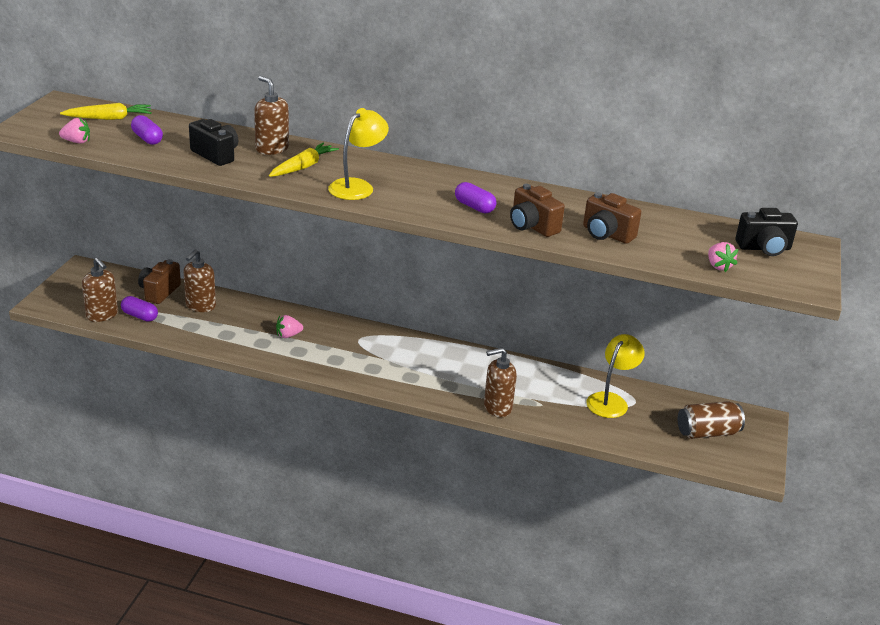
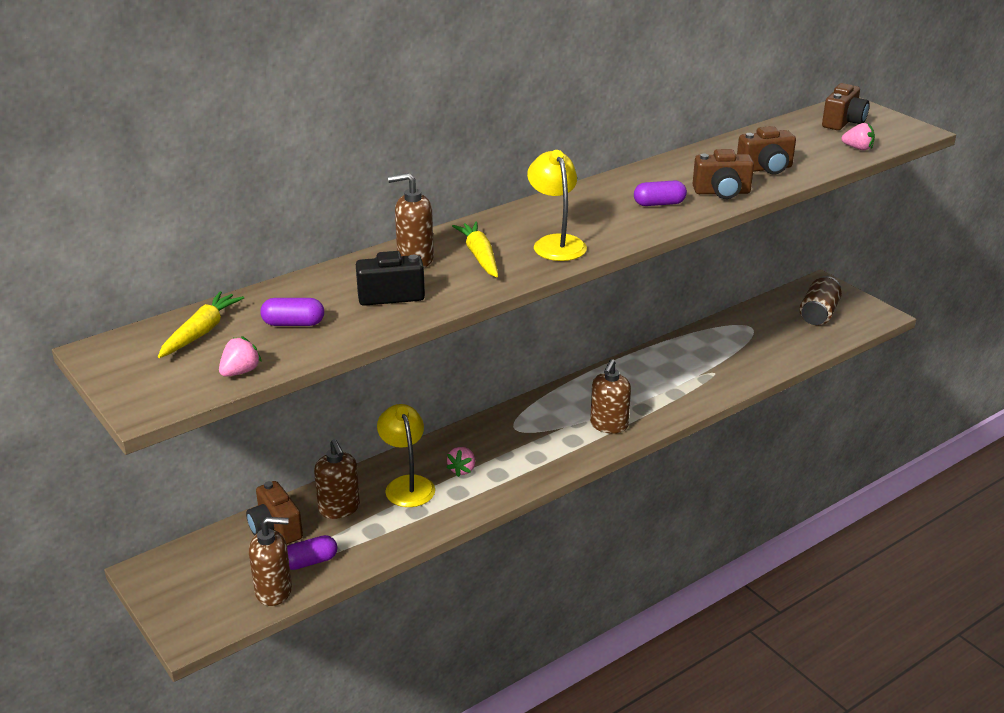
camera: 50 degrees left, 0 degrees up
(497, 407) = (699, 397): brown soap dispenser -> brown soap dispenser (609, 425)
(611, 400) = (739, 337): yellow lamp -> yellow lamp (407, 484)
(764, 248) = (843, 122): black camera -> brown camera

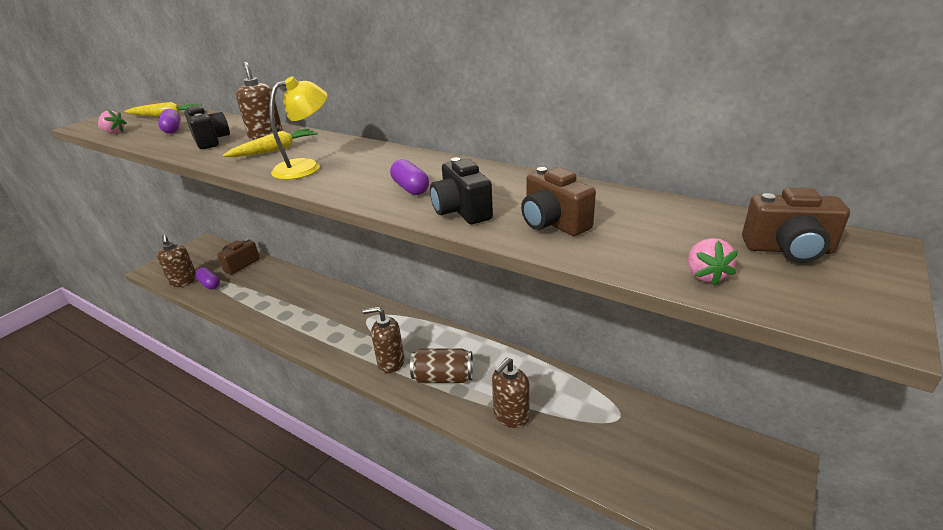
camera: 70 degrees right, 0 degrees up
(339, 508) = (261, 278): brown soap dispenser -> brown soap dispenser (511, 415)
(407, 484) = (289, 293): yellow lamp -> none
(462, 469) = (311, 309): pink strawberry -> none
(722, 192) = (461, 211): brown camera -> black camera
(818, 314) = (702, 474): brown can -> brown can (443, 377)

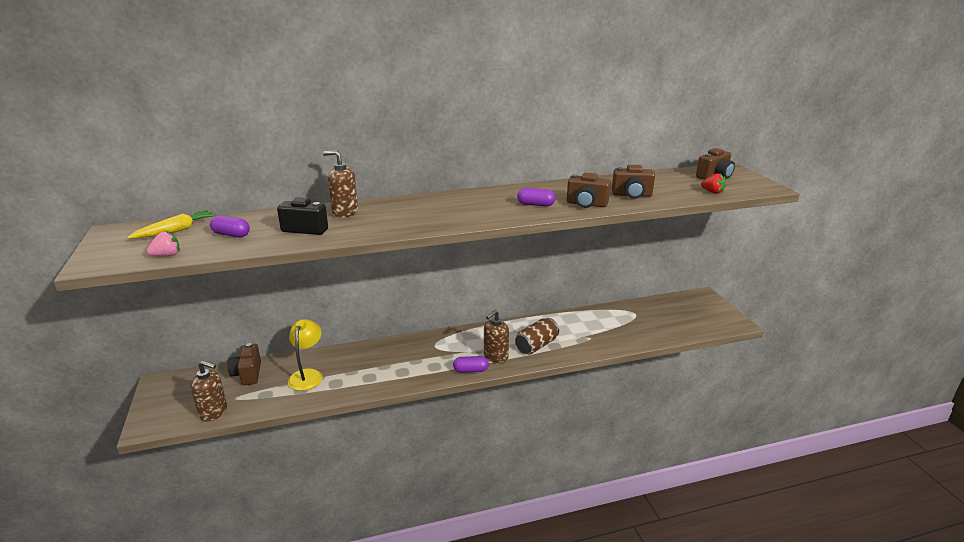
camera: 50 degrees left, 5 degrees down
(209, 284) = (249, 399): purple capsule -> purple capsule (470, 370)
(275, 150) = (386, 216): yellow carrot -> none
(306, 167) = (442, 216): yellow lamp -> yellow lamp (307, 375)
(461, 211) = (586, 204): black camera -> brown camera
(511, 415) = (595, 340): brown soap dispenser -> none
(705, 275) = (712, 192): pink strawberry -> red strawberry

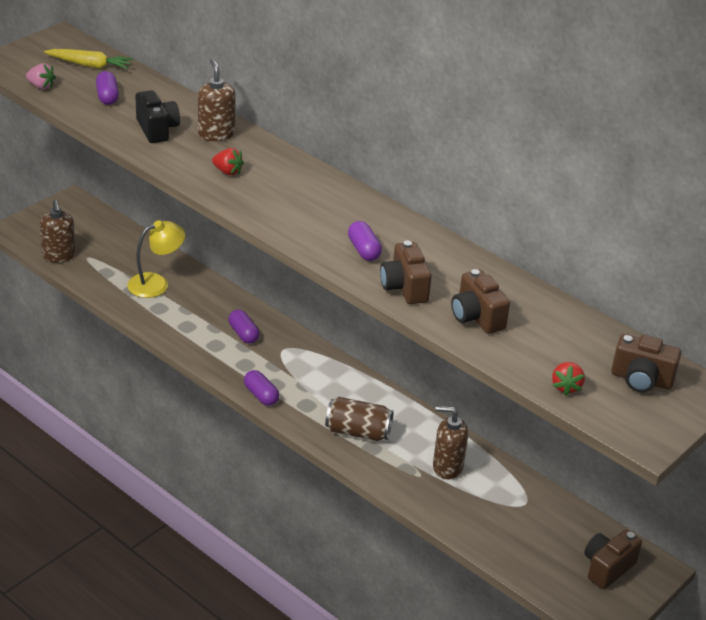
camera: 55 degrees right, 10 degrees up
(247, 374) = (126, 245): brown camera -> brown camera (607, 568)
(396, 220) = (228, 172): none -> red strawberry
(403, 356) = (243, 334): none -> purple capsule
(495, 357) = (304, 405): brown soap dispenser -> brown soap dispenser (447, 467)

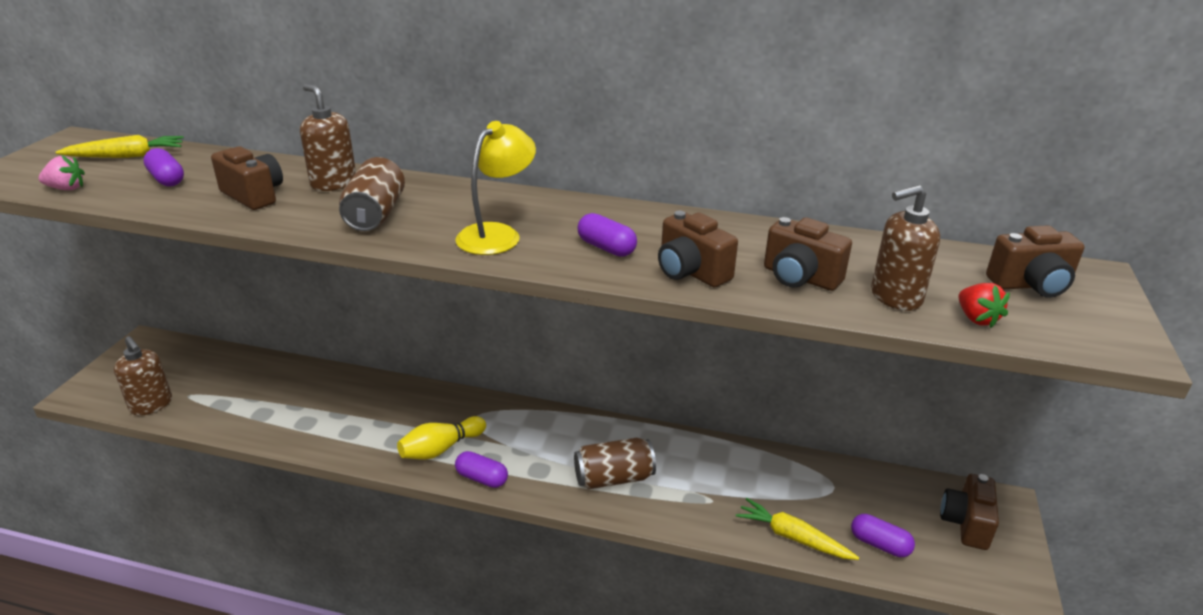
camera: 25 degrees left, 5 degrees down
(156, 283) = (288, 397): yellow lamp -> yellow lamp (497, 234)
(157, 129) = (254, 195): black camera -> brown camera
(228, 172) = (375, 214): red strawberry -> brown can
(243, 334) = (420, 417): purple capsule -> purple capsule (879, 544)
(244, 363) = (440, 449): none -> yellow bowling pin
(447, 467) = (731, 480): brown soap dispenser -> brown soap dispenser (895, 297)
(459, 522) = (793, 537): none -> yellow carrot

